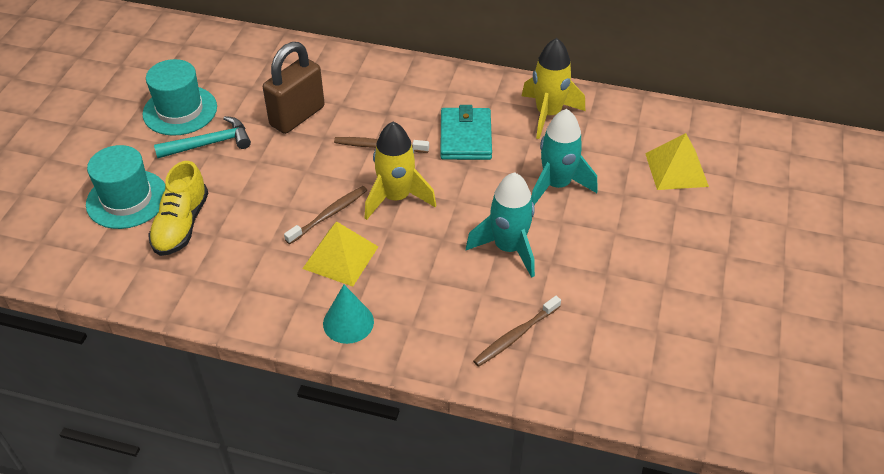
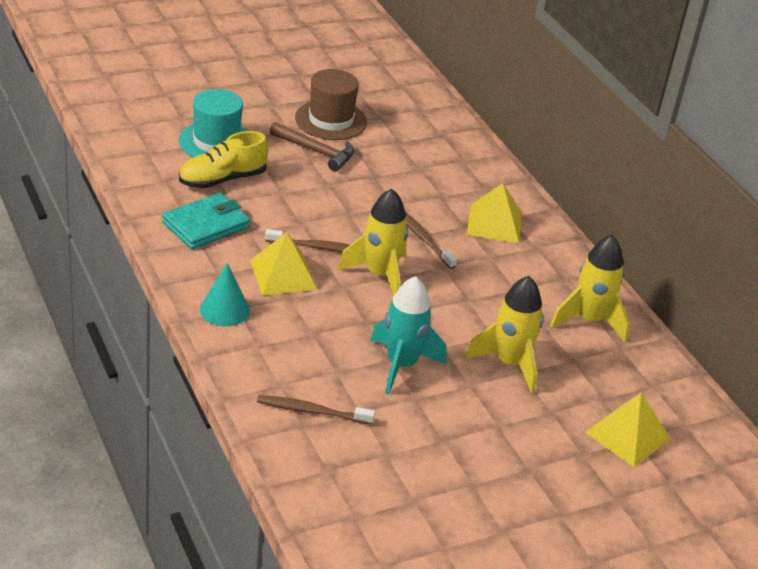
camera: 45 degrees right, 10 degrees down
(180, 110) = (331, 120): turquoise hat -> brown hat
(209, 144) = (316, 151): turquoise hammer -> brown hammer
(297, 116) = (400, 180): brown padlock -> none
(400, 96) = (494, 223): none -> yellow pyramid
(465, 137) = (496, 283): turquoise wallet -> turquoise wallet (206, 225)
(556, 185) = (509, 363): turquoise rocket -> yellow rocket

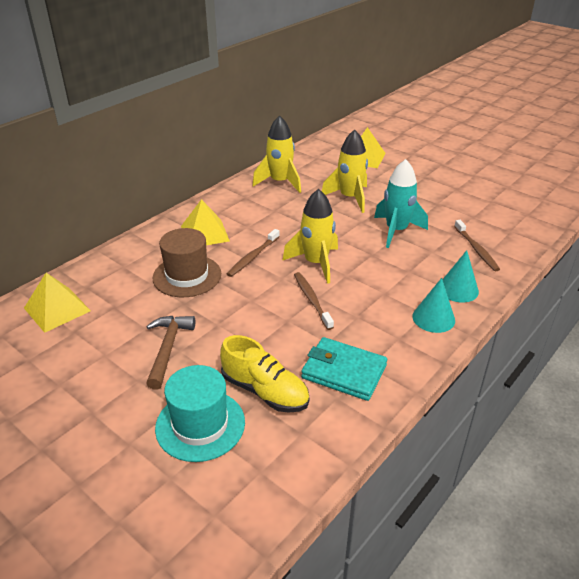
camera: 110 degrees left, 0 degrees up
(252, 352) = (458, 289): none -> turquoise cone
(283, 275) = (363, 305): yellow pyramid -> yellow pyramid (57, 309)
(331, 120) = (101, 359): brown hat -> brown hat (187, 276)

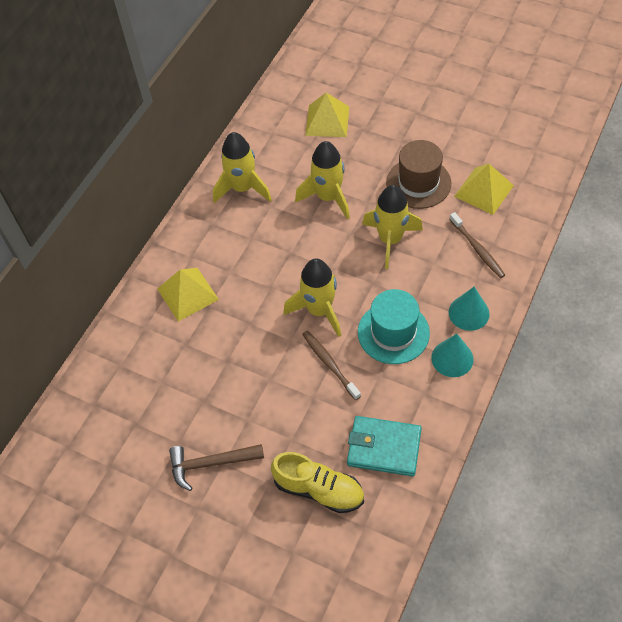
camera: 10 degrees left, 20 degrees up
(57, 309) = (78, 442): yellow pyramid -> yellow pyramid (484, 190)
(168, 349) = (211, 463): brown hammer -> brown hammer turned 90 degrees counterclockwise
(187, 276) = (192, 362): brown hat -> brown hat (418, 183)
(200, 425) = (273, 542): turquoise hat -> turquoise hat (393, 332)
(252, 257) = (251, 317): brown toothbrush -> none
(396, 231) = (390, 240): turquoise rocket -> yellow rocket

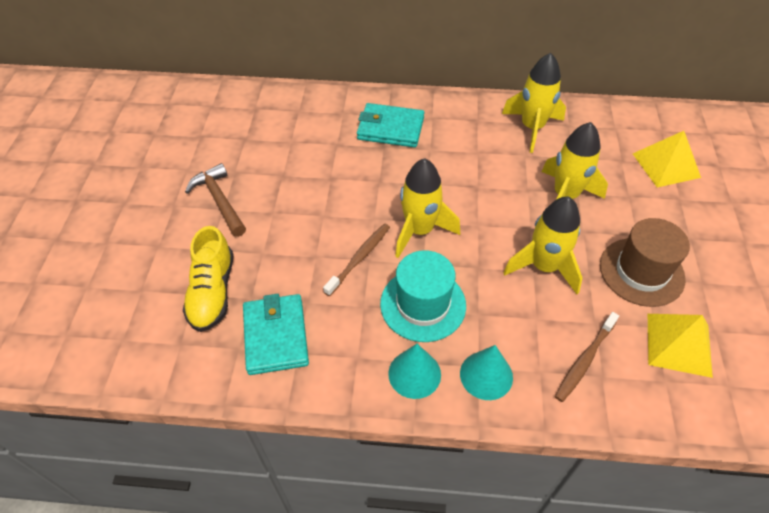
camera: 65 degrees right, 5 degrees down
(187, 294) = (390, 128): yellow pyramid -> turquoise wallet

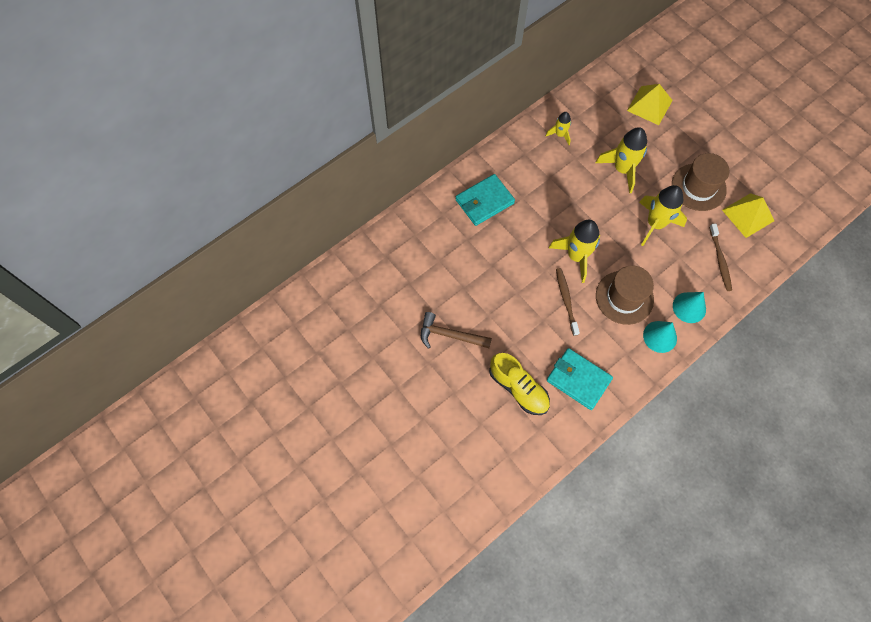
camera: 45 degrees left, 15 degrees up
(423, 304) = (624, 297): turquoise hat -> brown hat
(532, 128) = (560, 135): yellow rocket -> yellow rocket, size x0.55

